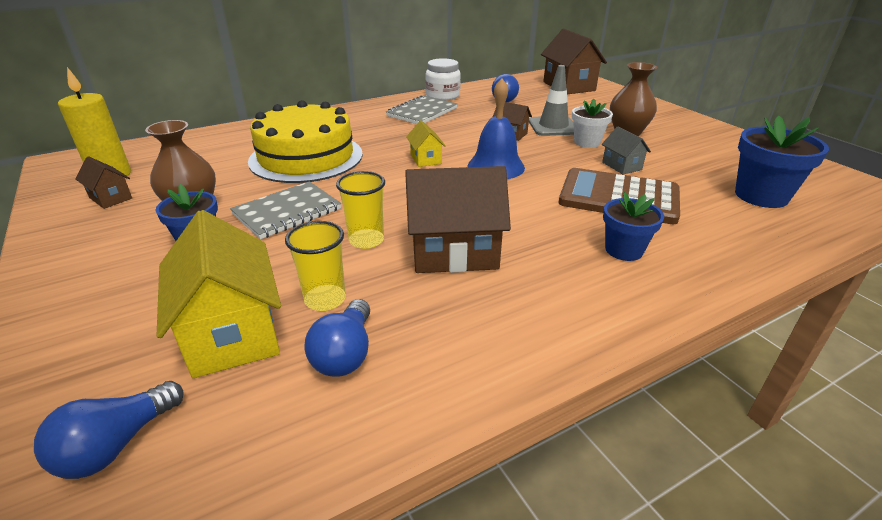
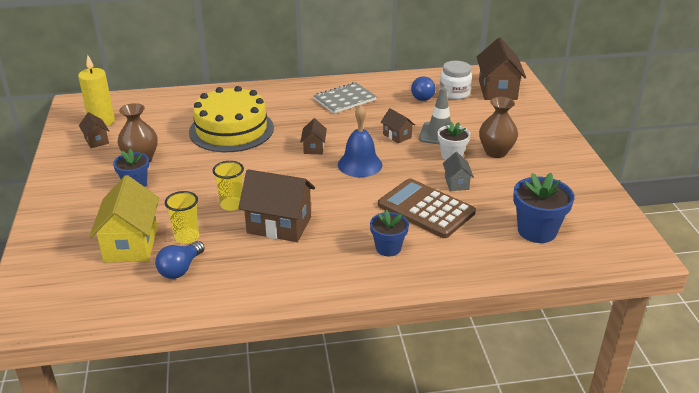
camera: 20 degrees right, 0 degrees up
(116, 445) = (62, 283): blue light bulb -> none
(287, 212) = (196, 173): grey notebook -> none
(426, 159) = (314, 148): yellow house -> brown house
(442, 96) = (375, 83): white jar -> white jar (454, 93)

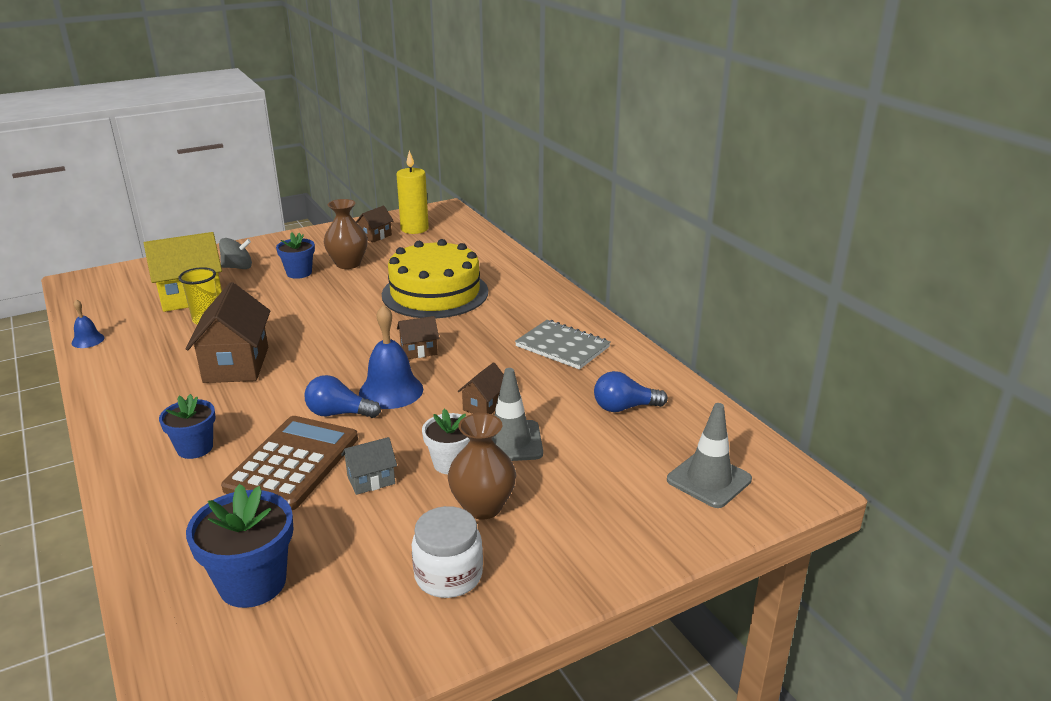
camera: 70 degrees right, 5 degrees down
(89, 216) = (238, 267): none -> grey spinning top
(171, 306) = (88, 340): none -> blue bell
(180, 269) = (150, 330): blue light bulb -> blue light bulb (338, 413)
(232, 205) = (272, 329): yellow cup -> none
(454, 93) = (659, 435): white jar -> white jar (448, 575)
(497, 90) = (709, 480): brown house -> grey traffic cone

